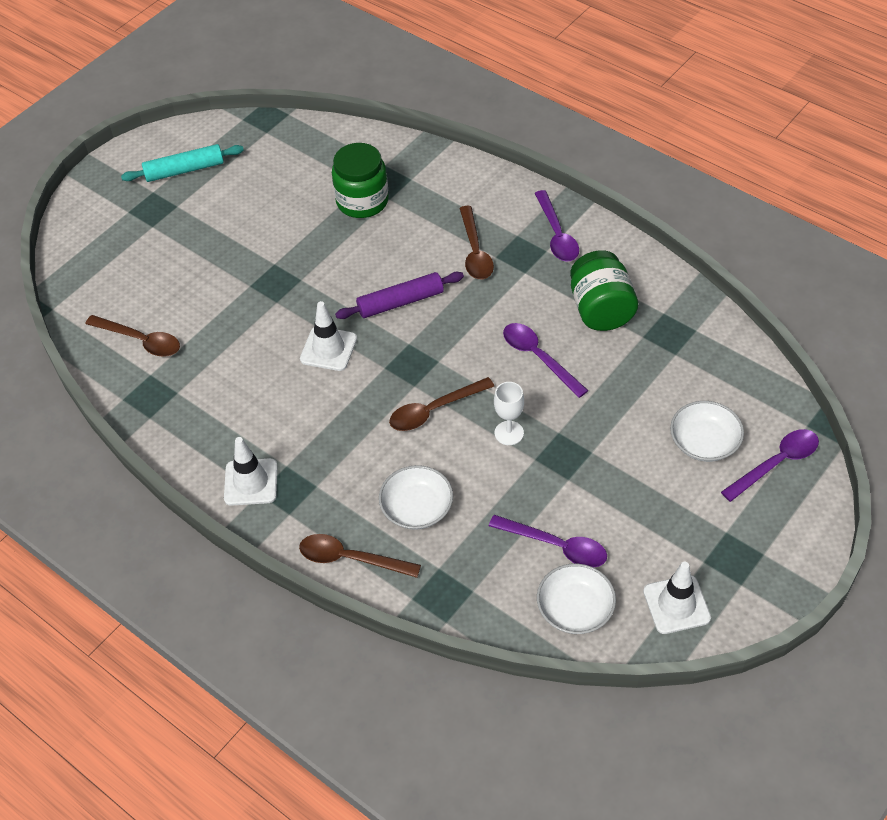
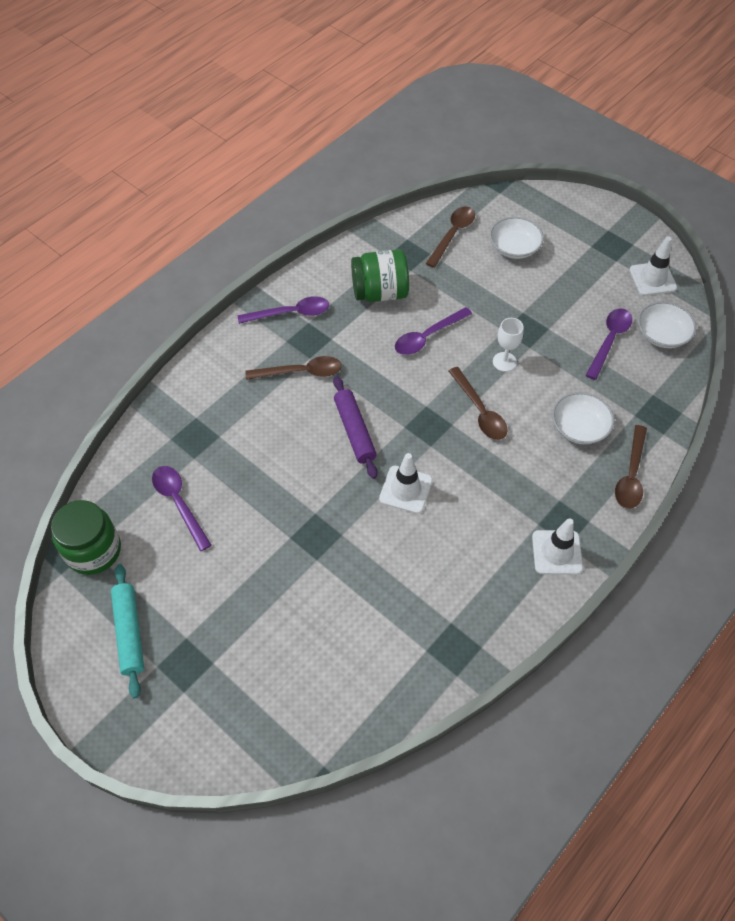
camera: 90 degrees left, 5 degrees up
(141, 340) = (380, 663): brown spoon -> brown spoon (452, 235)
(362, 201) = (217, 459): green jar -> green jar (93, 550)
(776, 463) = (533, 213): purple spoon -> purple spoon (179, 503)

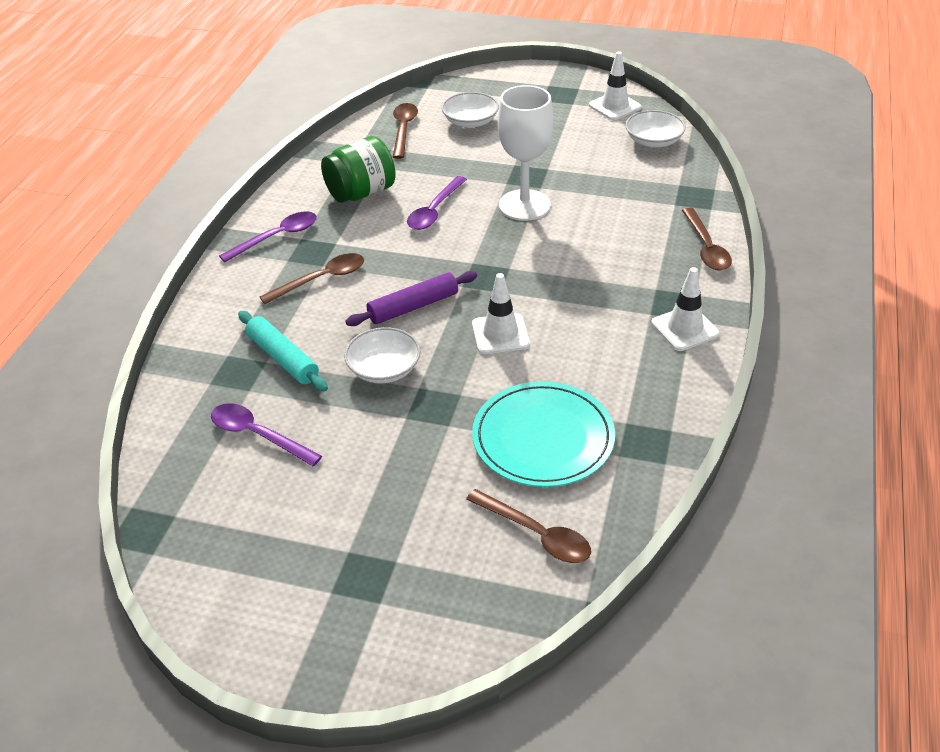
camera: 25 degrees left, 15 degrees down
(93, 550) = (180, 516): green jar -> none
(129, 632) = (276, 575): turquoise rolling pin -> turquoise rolling pin (283, 358)
(355, 431) = (413, 306): purple rolling pin -> purple rolling pin turned 75 degrees counterclockwise
(379, 606) = (543, 438): none -> turquoise plate
(480, 411) = (528, 249): brown spoon -> brown spoon (536, 534)
(504, 362) = (524, 205): white goblet -> white goblet, size x1.97
(579, 427) = (632, 229): white bowl -> white bowl (384, 369)
(609, 340) = (610, 160): purple spoon -> none

